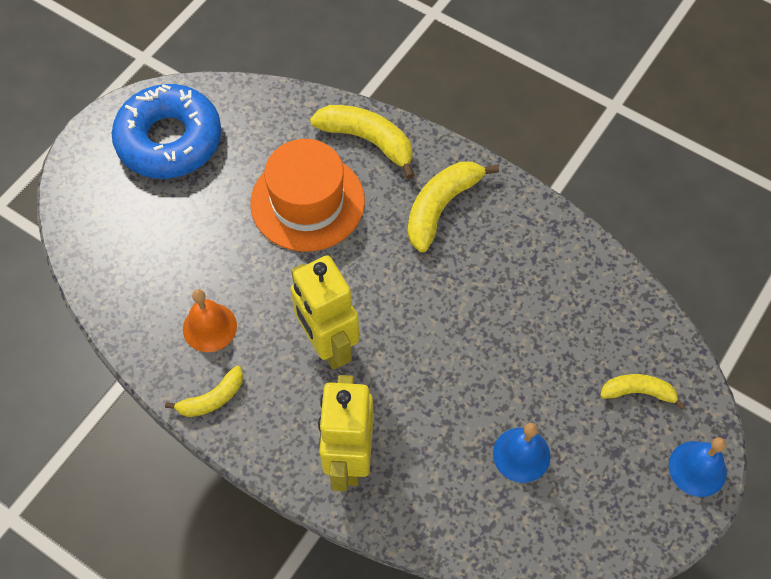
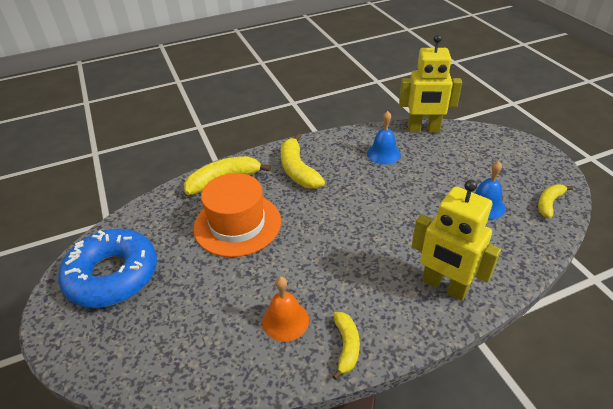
camera: 55 degrees left, 20 degrees down
(328, 345) = (351, 259): yellow robot -> yellow robot (423, 129)
(638, 392) = (470, 149): yellow banana -> yellow banana (549, 203)
(697, 468) = (527, 148): blue bell -> blue bell (383, 154)

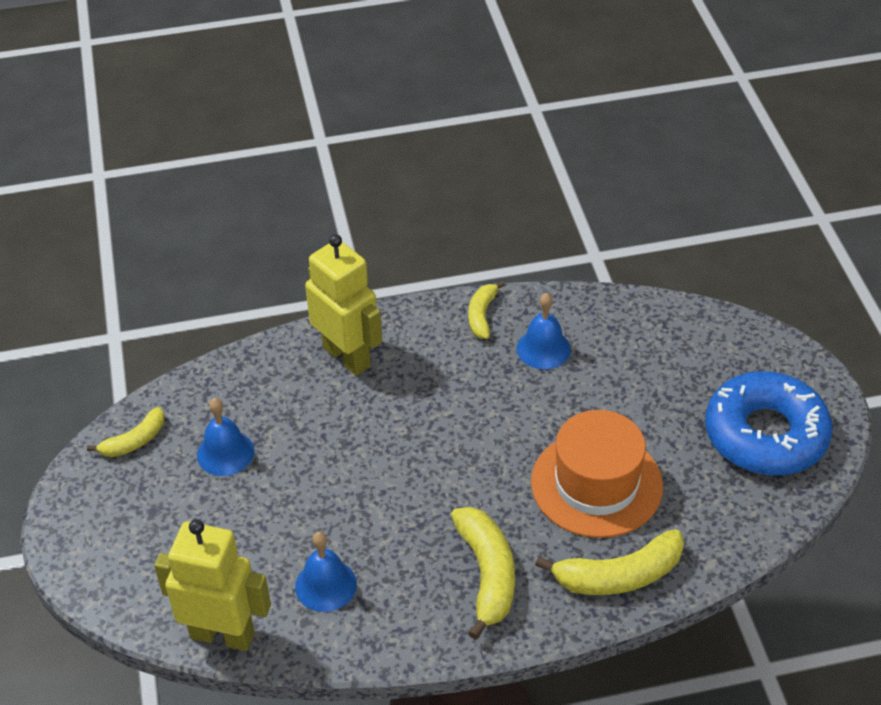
camera: 170 degrees left, 5 degrees up
(285, 320) = (543, 349): orange bell -> blue bell

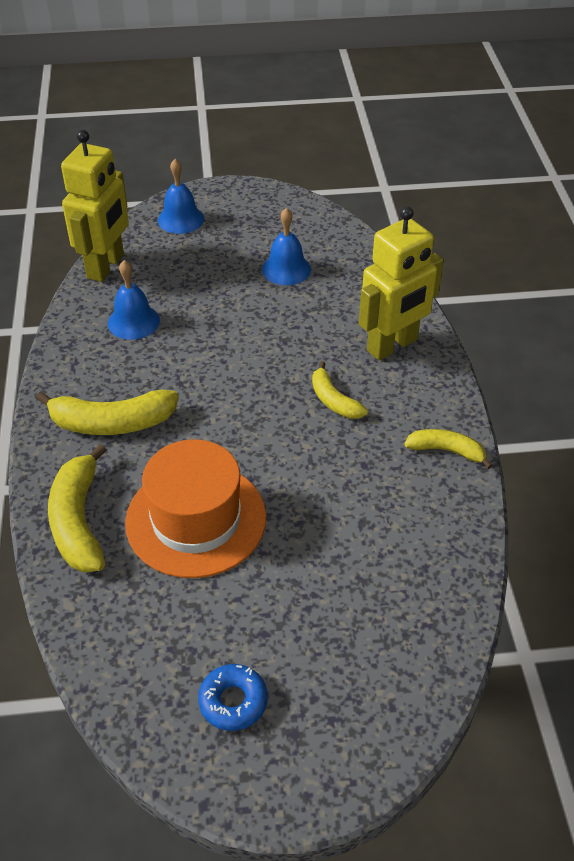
camera: 95 degrees right, 0 degrees up
(134, 441) = (308, 222): yellow banana -> yellow banana (334, 400)
(543, 349) = (393, 498): blue bell -> blue bell (181, 219)
(765, 434) = (233, 701): blue donut -> blue donut, size x0.44

